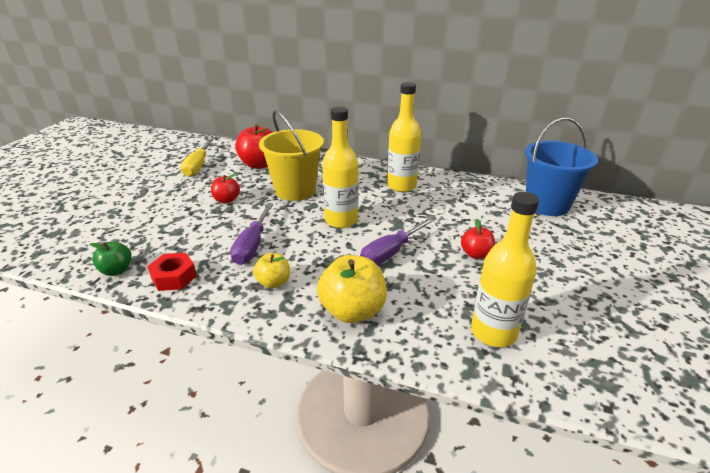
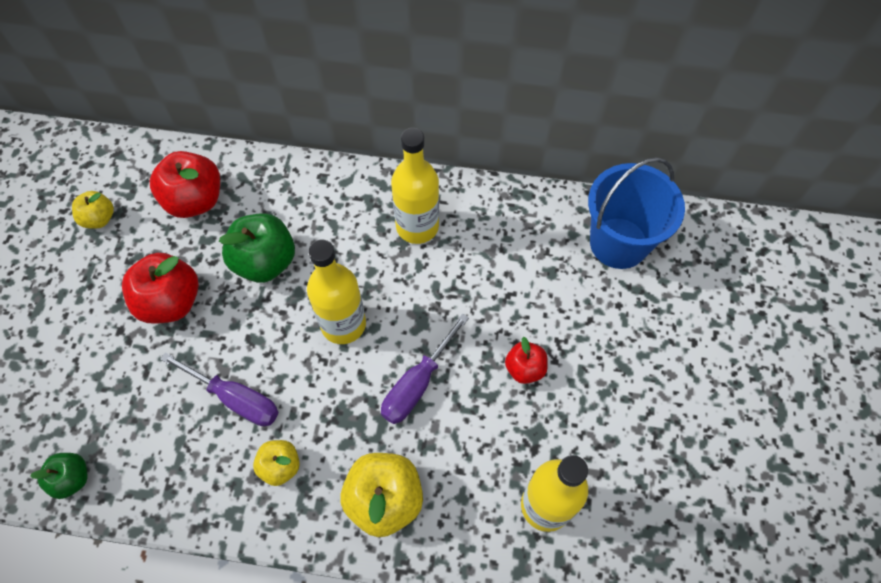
camera: 10 degrees left, 30 degrees up
(174, 277) = (151, 478): red nut -> none
(198, 166) = (99, 218): yellow screwdriver -> yellow apple
(227, 200) = (171, 302): red apple -> red apple, size x1.75
(252, 245) = (235, 398): purple screwdriver -> purple screwdriver turned 60 degrees counterclockwise
(295, 190) = (265, 262): yellow bucket -> green apple

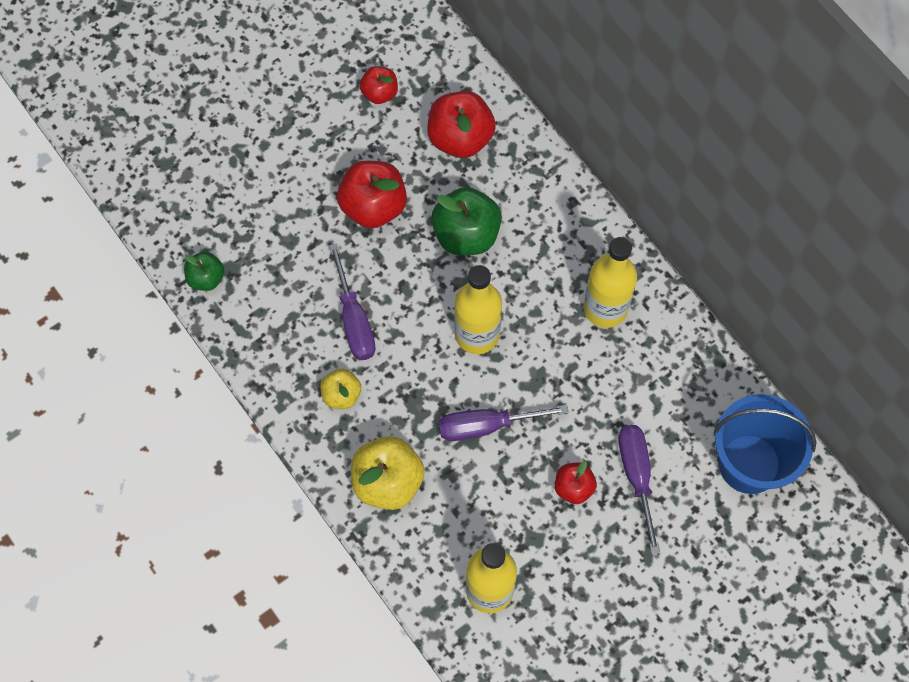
camera: 45 degrees right, 5 degrees up
(99, 218) = (379, 93): yellow apple -> red apple
(558, 320) = (637, 477): none -> purple screwdriver

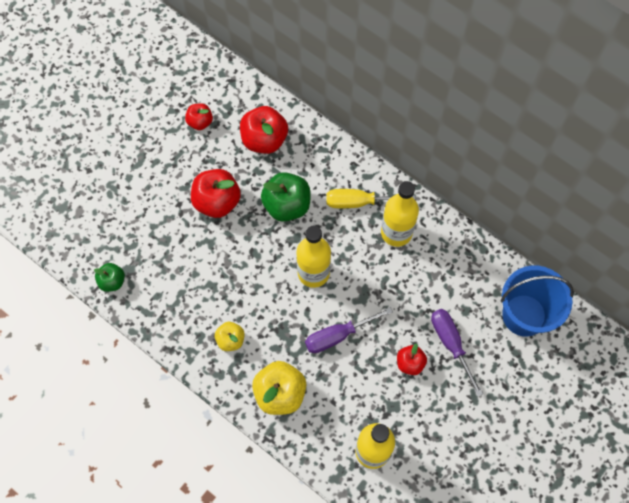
camera: 15 degrees left, 0 degrees up
(354, 319) = (225, 284): purple screwdriver -> none
(565, 254) = (359, 202): none -> yellow screwdriver

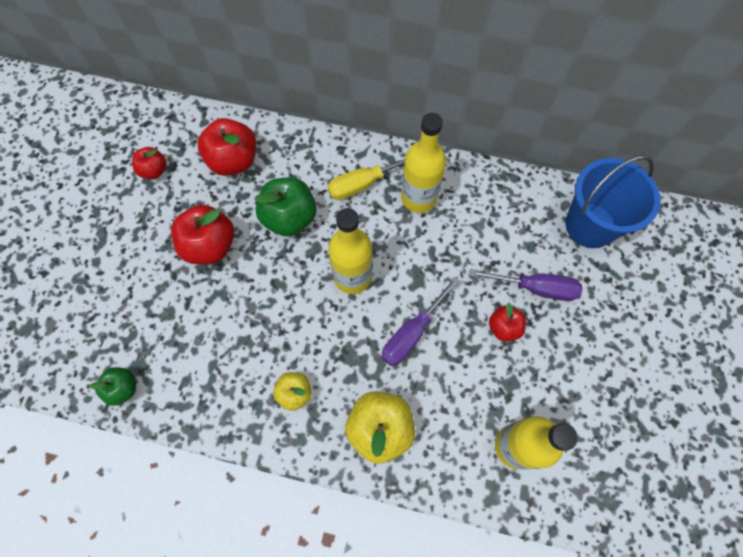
camera: 25 degrees left, 0 degrees up
(451, 344) = (535, 288): purple screwdriver -> purple screwdriver turned 150 degrees clockwise

